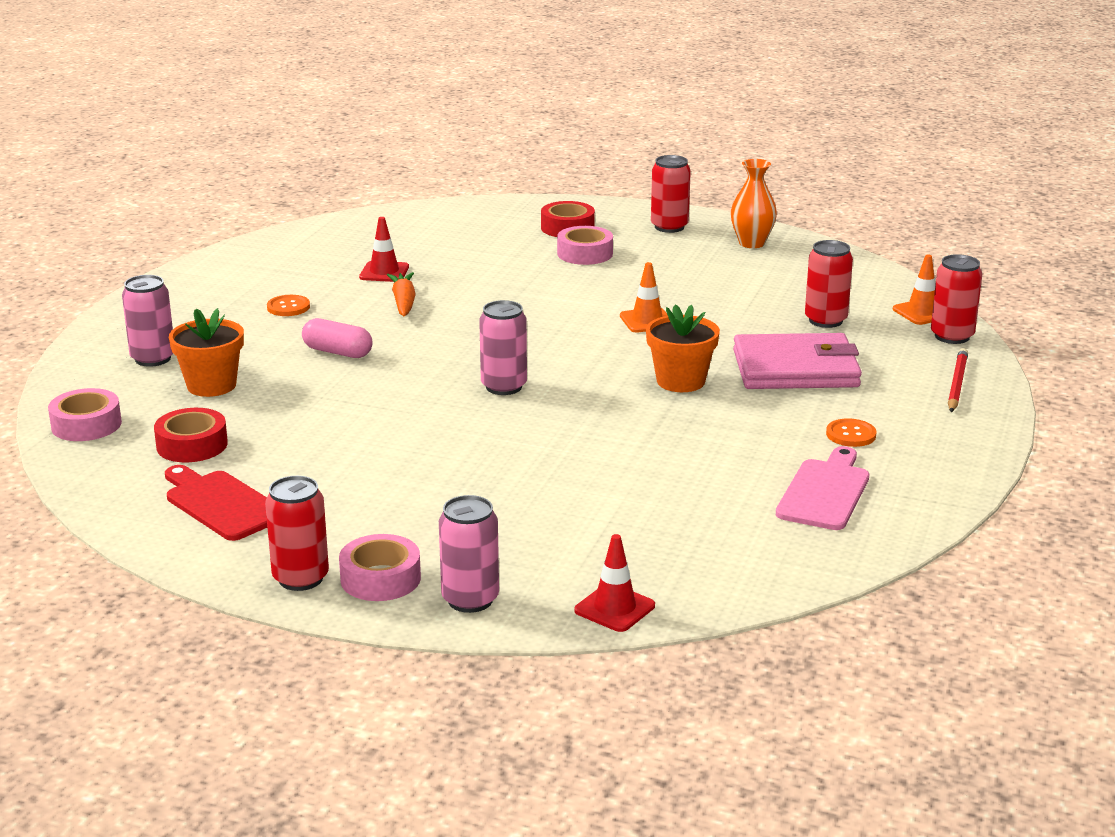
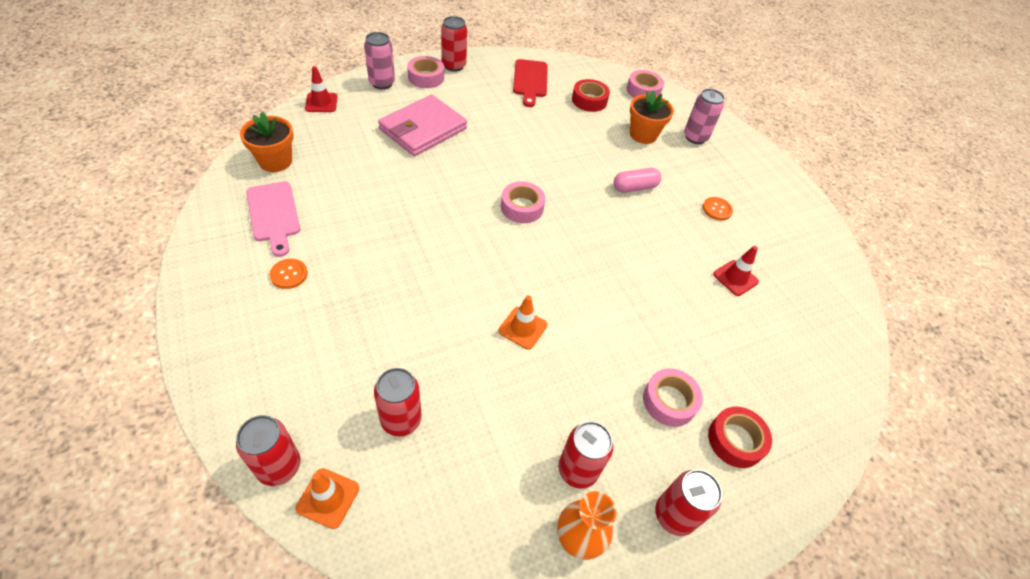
camera: 130 degrees right, 25 degrees up
(221, 504) = (530, 81): red cutting board -> red cutting board turned 90 degrees clockwise
(404, 302) = (676, 252): orange carrot -> none
(504, 387) = (522, 207): pink can -> pink tape
(680, 381) = (435, 269): orange flower pot -> orange flower pot (275, 161)
(710, 259) = (577, 470): none -> red can
(795, 369) = (374, 329): pink wallet -> pink wallet (423, 129)
(957, 384) = (242, 384): red pencil -> none

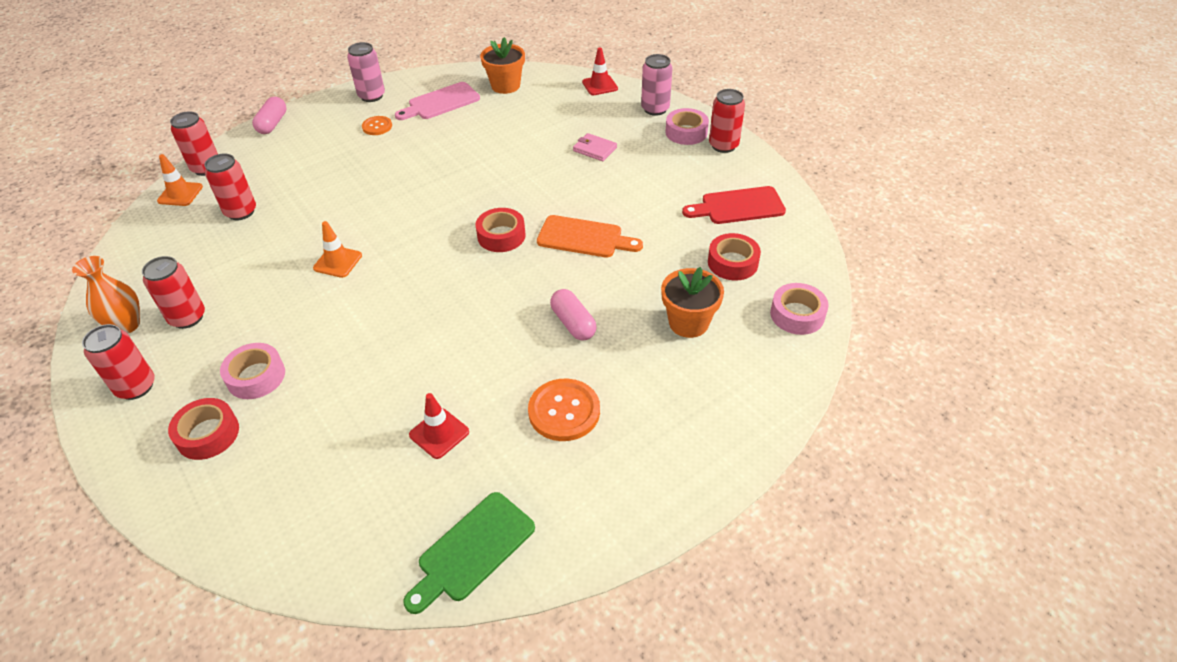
camera: 85 degrees right, 5 degrees down
(211, 384) = (272, 124): none -> pink capsule
(423, 129) = (595, 149): pink wallet -> pink wallet, size x0.46
(522, 207) = (501, 236): pink tape -> red tape
(540, 161) = (584, 237): none -> orange cutting board
(695, 137) = (717, 381): pink can -> pink can (371, 96)
(717, 209) = (564, 411): orange button -> orange button, size x1.70
(828, 274) = (472, 550): none -> green cutting board

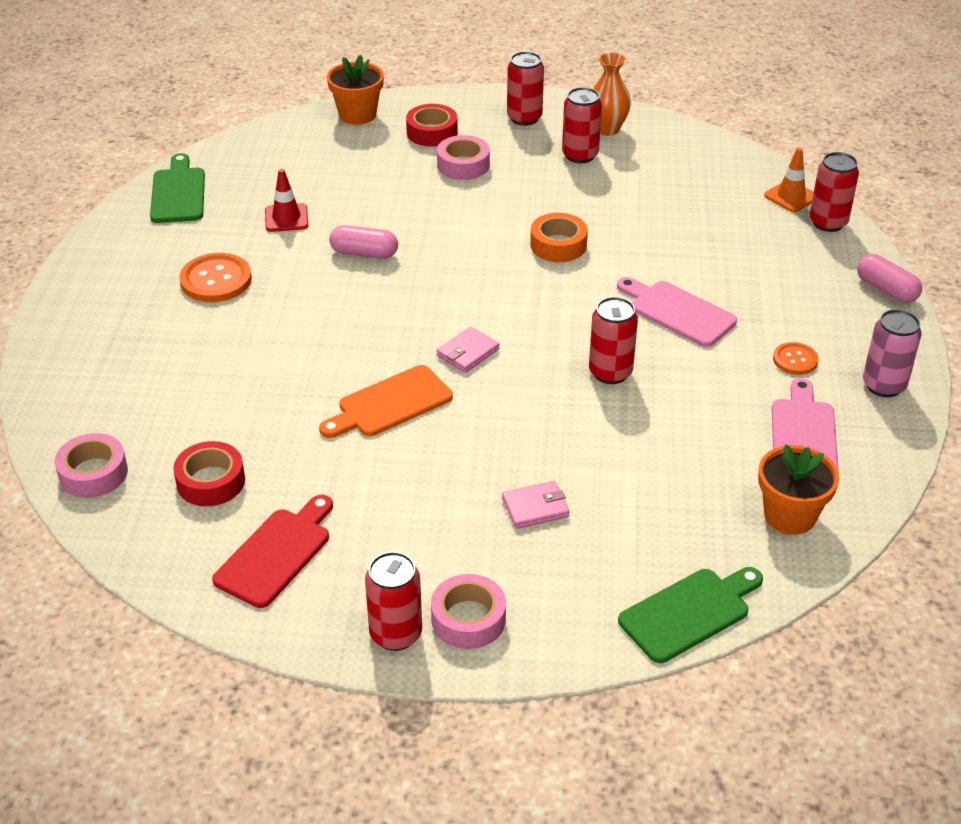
camera: 130 degrees right, 5 degrees down
(241, 212) = (714, 219): red can -> red can (610, 372)
(338, 262) = (558, 245): orange traffic cone -> orange tape
(370, 180) = (678, 312): none -> pink cutting board
(501, 236) = (467, 352): red tape -> pink wallet
(573, 323) = (292, 333): pink capsule -> pink capsule (364, 253)
(600, 85) = (689, 612): red traffic cone -> green cutting board
(655, 109) = (560, 628): pink can -> none
(688, 323) = (191, 398): orange flower pot -> orange flower pot (357, 114)

